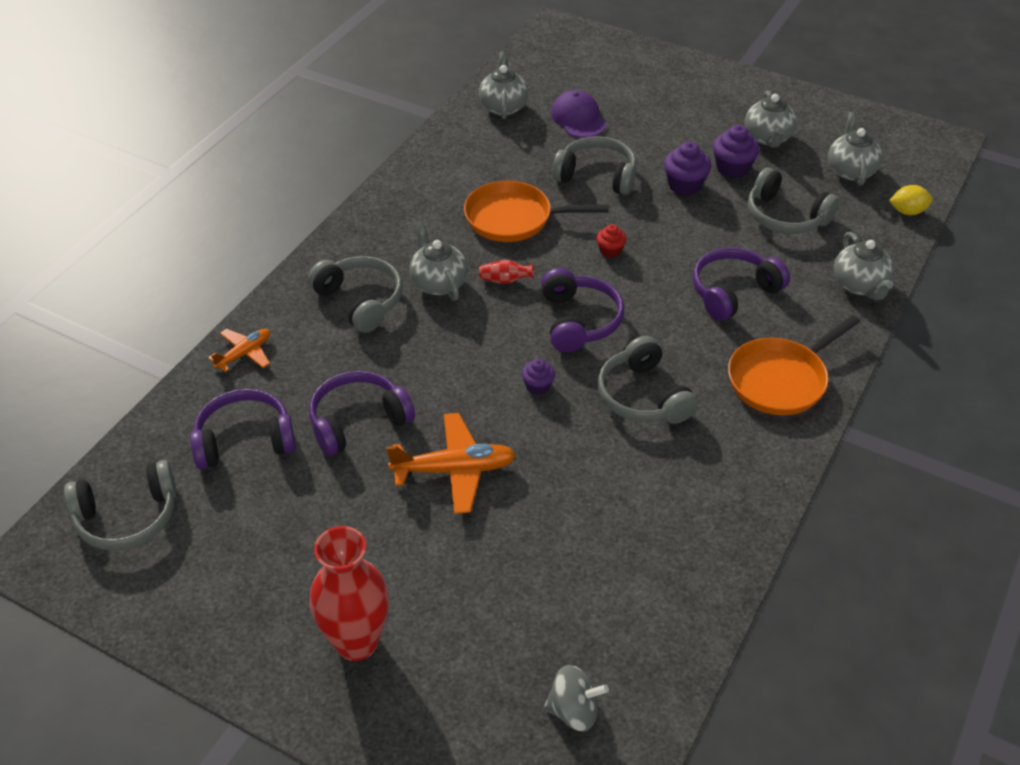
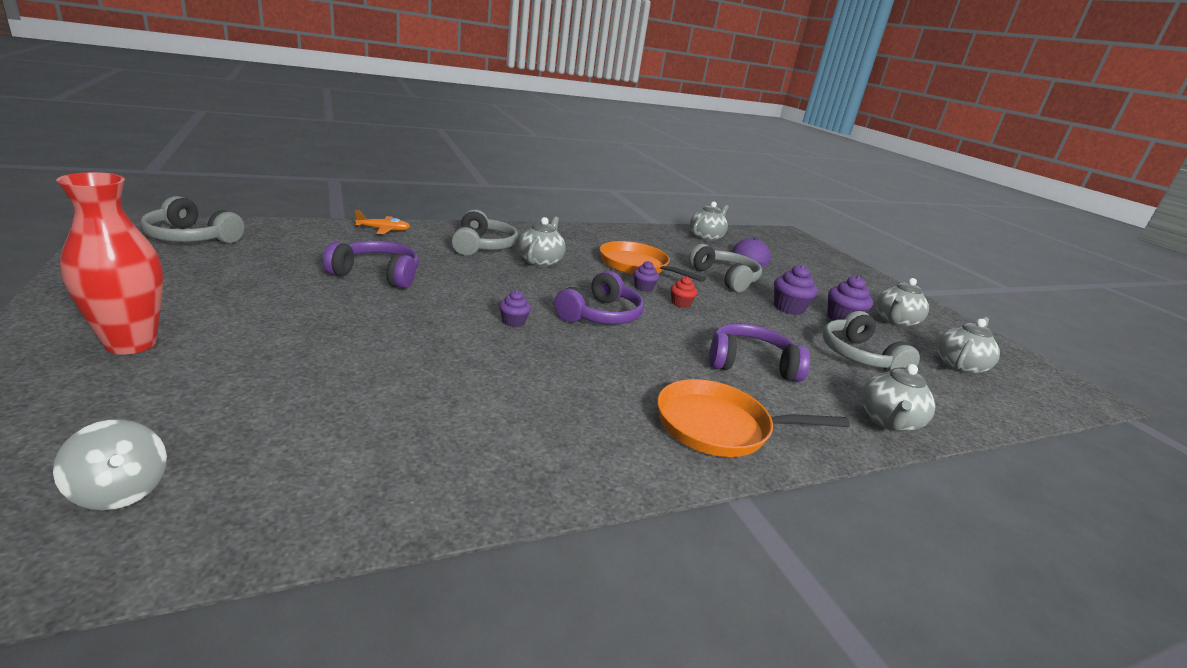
camera: 35 degrees right, 20 degrees down
(244, 440) = (308, 249): purple headphones -> none
(454, 470) = (379, 320): orange plane -> none
(505, 280) = (583, 279): red vase -> none
(559, 251) = (643, 288): none -> purple cupcake
(642, 396) = (579, 367): grey headphones -> none
(907, 211) = (999, 410): yellow lemon -> none

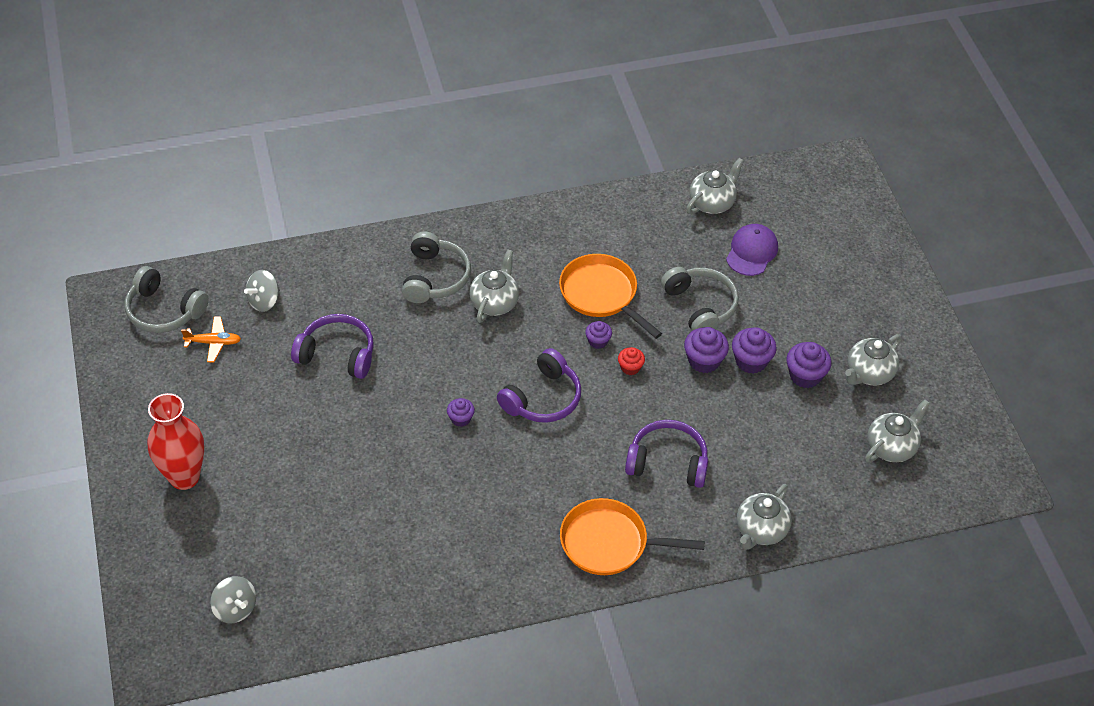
camera: 10 degrees right, 25 degrees up
(307, 242) = (264, 301): none -> grey spinning top
(384, 230) = (331, 260): orange plane -> orange plane (213, 343)
(746, 305) = (704, 361): none -> purple cupcake
(859, 356) = (786, 441): grey headphones -> none

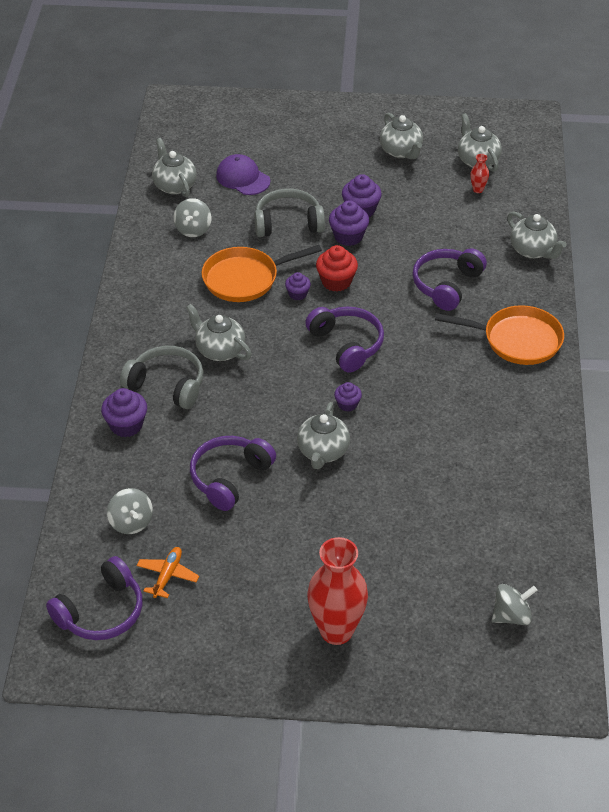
camera: 70 degrees left, 5 degrees down
(164, 311) = (101, 612): grey headphones -> purple headphones
(392, 415) = (323, 452): none -> grey teapot
(609, 543) = (517, 340): orange pan -> orange pan turned 105 degrees counterclockwise
(630, 367) = (336, 281): red cupcake -> red cupcake, size x1.65
(654, 235) = (193, 229): none -> grey spinning top
(805, 375) = (389, 185): purple cupcake -> purple cupcake (126, 425)
(840, 458) = (478, 190): none -> red vase

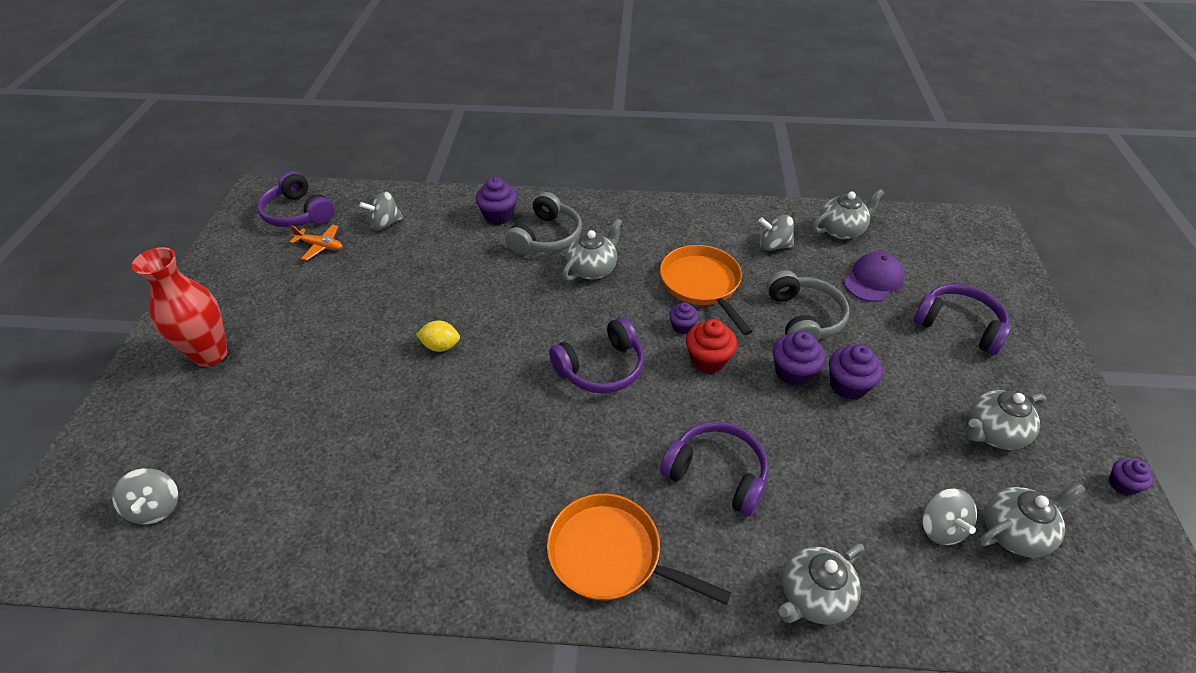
camera: 90 degrees right, 0 degrees up
(229, 477) = (422, 280): purple headphones -> purple headphones (959, 325)
(323, 452) = (441, 346): grey teapot -> yellow lemon
(347, 404) = (507, 367): purple cupcake -> purple cupcake (1122, 484)
(478, 190) = (940, 528): red vase -> grey spinning top
(517, 340) = (611, 555): orange pan -> orange pan turned 105 degrees clockwise

